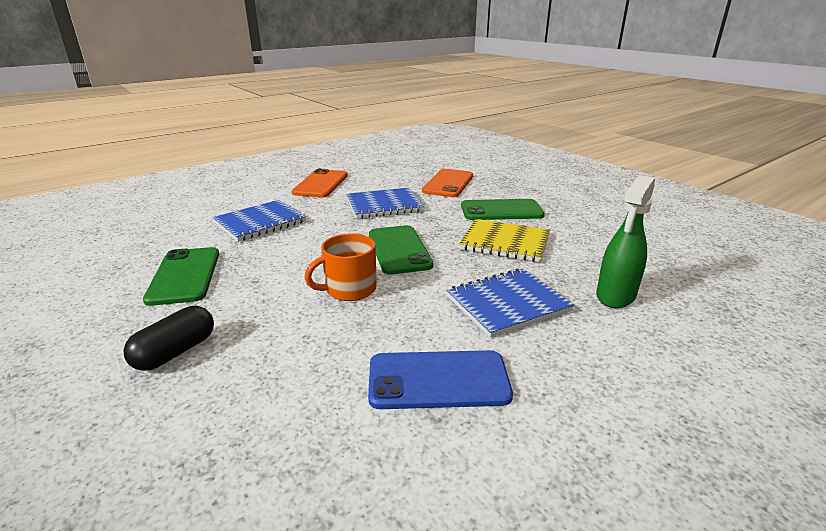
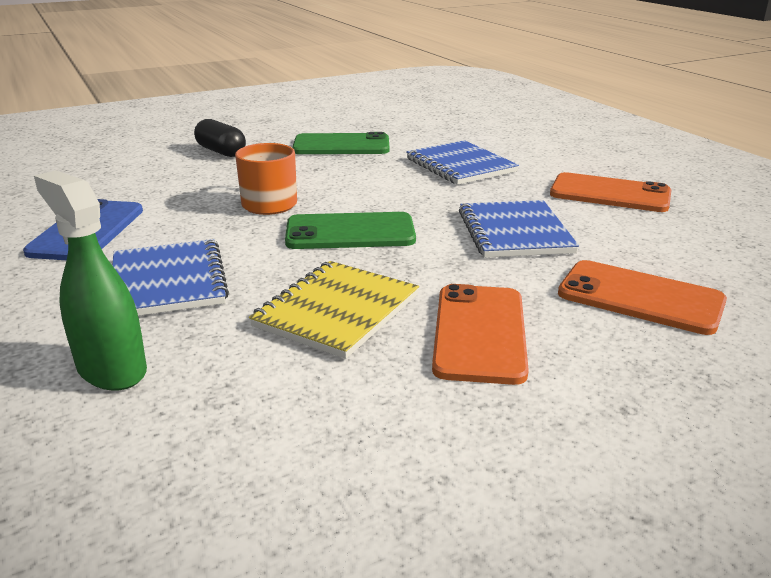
camera: 100 degrees right, 0 degrees up
(501, 210) = (480, 333): green phone -> orange phone

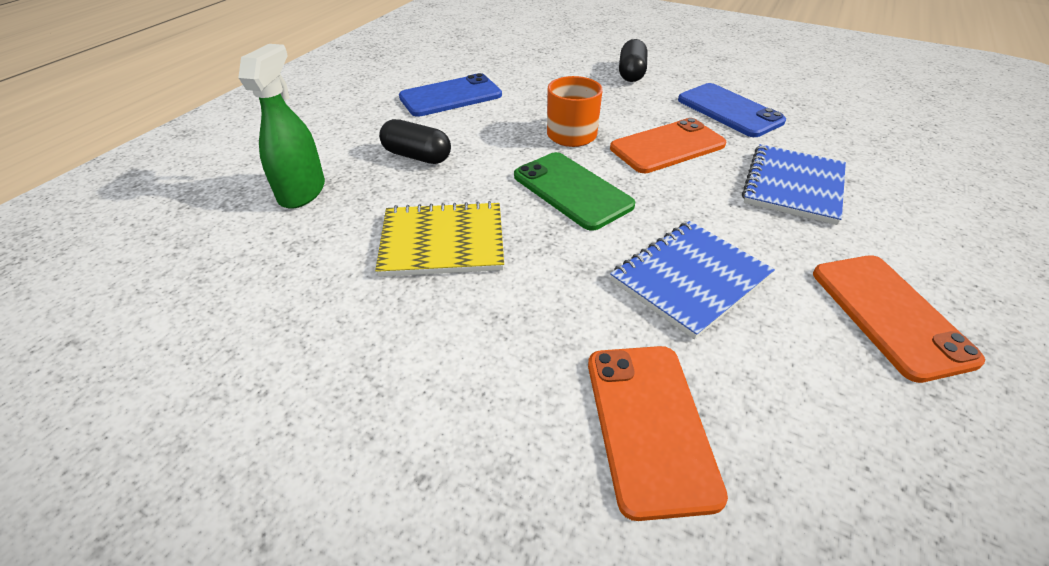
camera: 55 degrees right, 15 degrees up
(168, 281) = (417, 156): blue notebook -> black capsule
(341, 145) = (729, 111): green phone -> blue phone
(480, 333) = (474, 332): orange phone -> orange phone (667, 147)

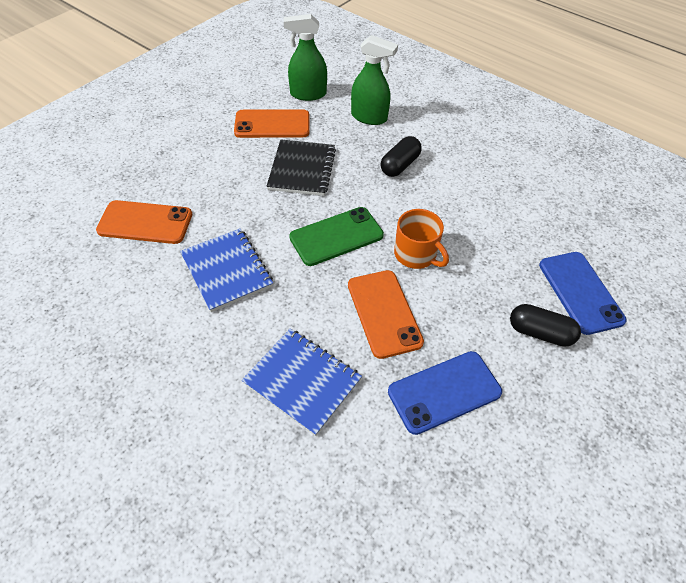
camera: 100 degrees right, 10 degrees up
(218, 270) = (308, 94): none -> green spray bottle
(442, 242) = (302, 169): yellow notebook -> black notebook
(451, 96) = (492, 190): blue phone -> blue phone (580, 292)
(889, 315) = (153, 362): orange phone -> orange phone (272, 124)

